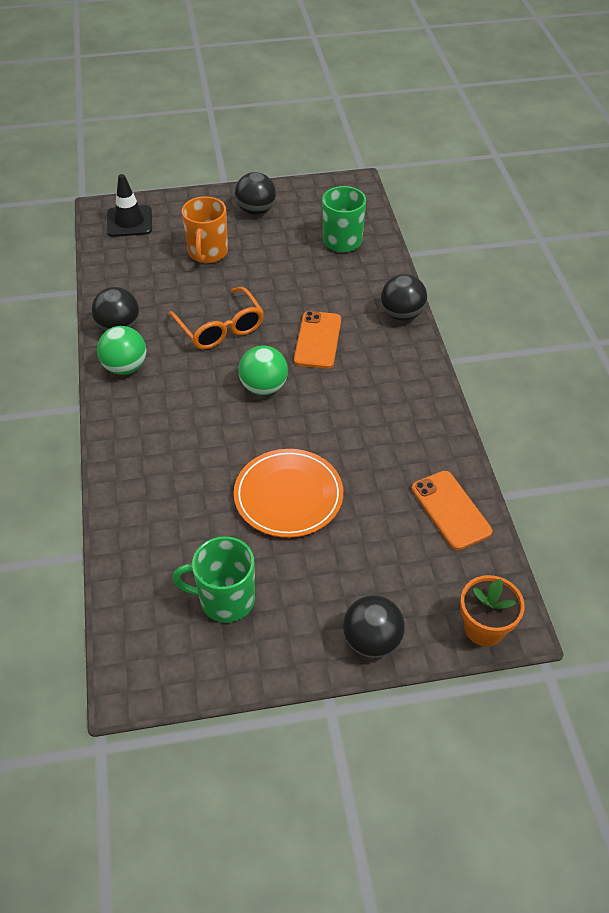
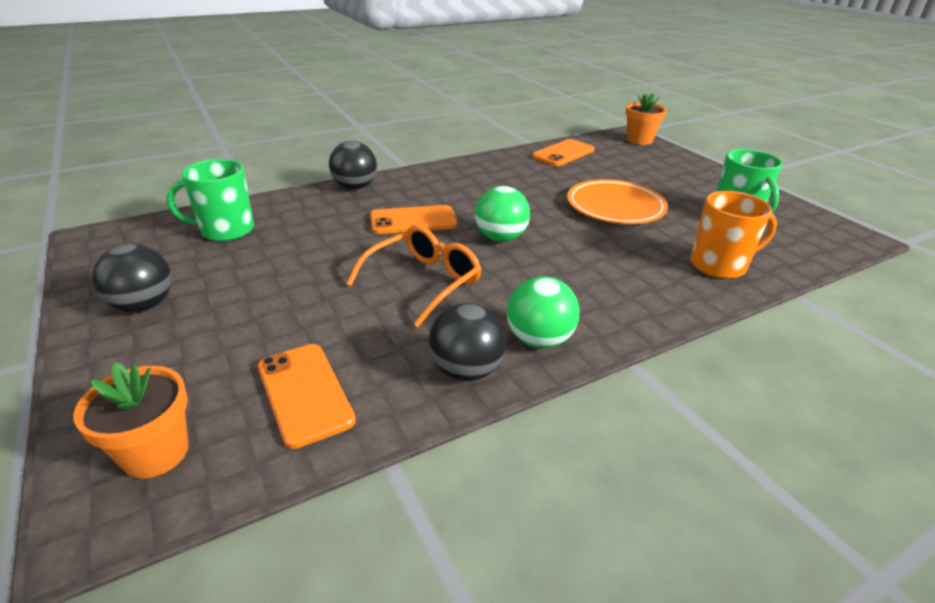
camera: 110 degrees left, 15 degrees down
(129, 222) = (156, 453): black traffic cone -> orange flower pot
(140, 266) = (304, 393): none -> orange phone
(207, 253) = (260, 327): orange mug -> orange mug (719, 265)
(372, 641) = (691, 166): black ball -> none

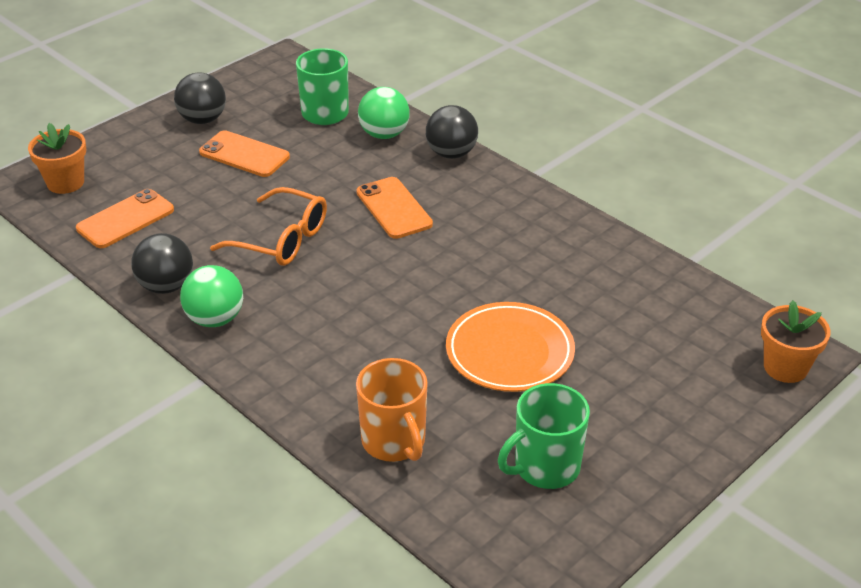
camera: 75 degrees right, 5 degrees up
(500, 238) = (384, 271): green ball -> green ball (384, 134)
(563, 153) = (663, 292): orange phone -> orange phone (244, 155)

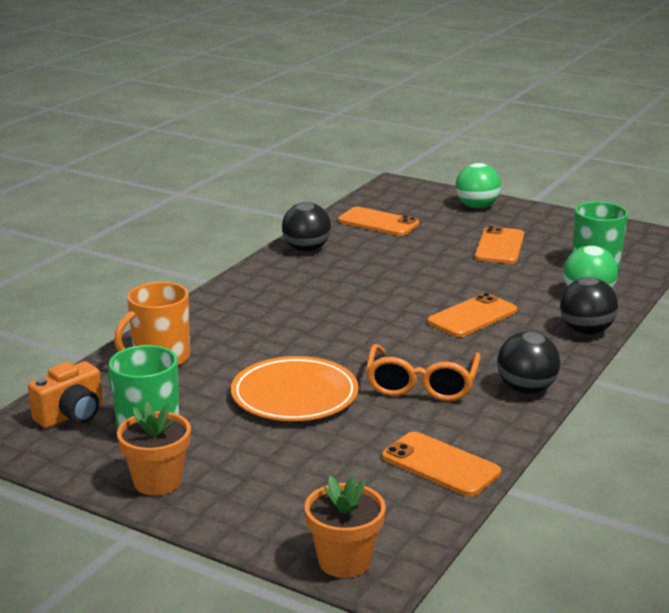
camera: 75 degrees right, 15 degrees down
(65, 183) = (408, 197): orange flower pot -> orange flower pot (157, 481)
(203, 119) = (535, 224): black ball -> black ball (526, 389)
(215, 319) = (277, 271): green ball -> green ball (477, 207)
(281, 239) = (392, 279): orange glasses -> orange glasses (421, 385)
(501, 527) = (71, 415): none -> orange camera
(655, 287) = (440, 465): none -> orange phone

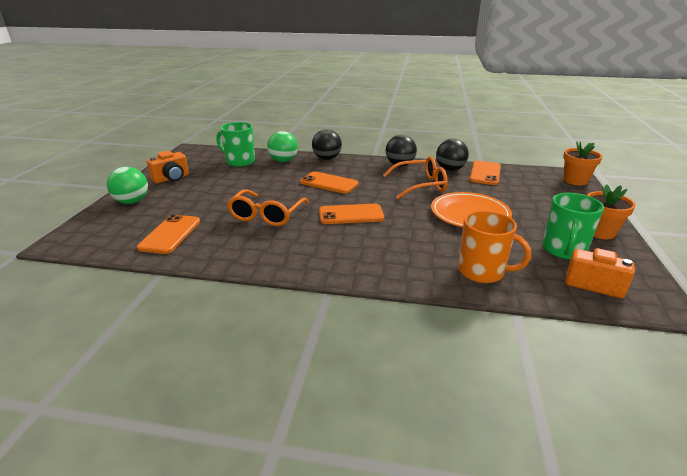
camera: 110 degrees left, 5 degrees up
(306, 249) = (241, 255): black ball -> black ball (450, 169)
(390, 268) = (266, 215): none -> orange glasses
(499, 246) = (215, 187): orange phone -> orange phone (351, 215)
(542, 225) = (171, 179): none -> orange camera

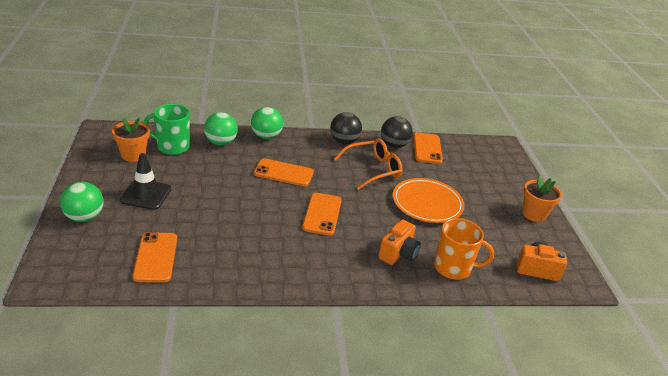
camera: 20 degrees left, 5 degrees up
(171, 179) = (108, 179): orange camera -> orange camera (398, 253)
(195, 190) = (146, 195): none -> black traffic cone
(266, 215) = (241, 223): orange glasses -> none
(327, 158) = (266, 136): black ball -> green ball
(351, 215) = (322, 214): orange phone -> orange phone turned 60 degrees counterclockwise
(563, 250) = (510, 237): green mug -> none
(575, 180) = (506, 153): orange flower pot -> orange flower pot (133, 155)

